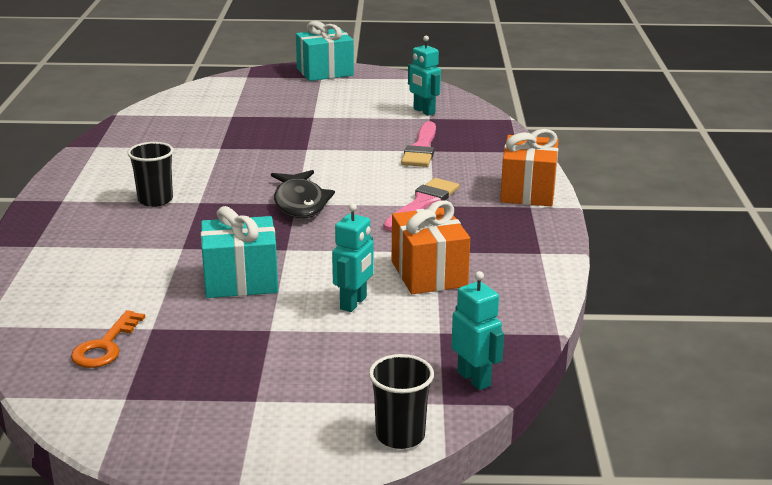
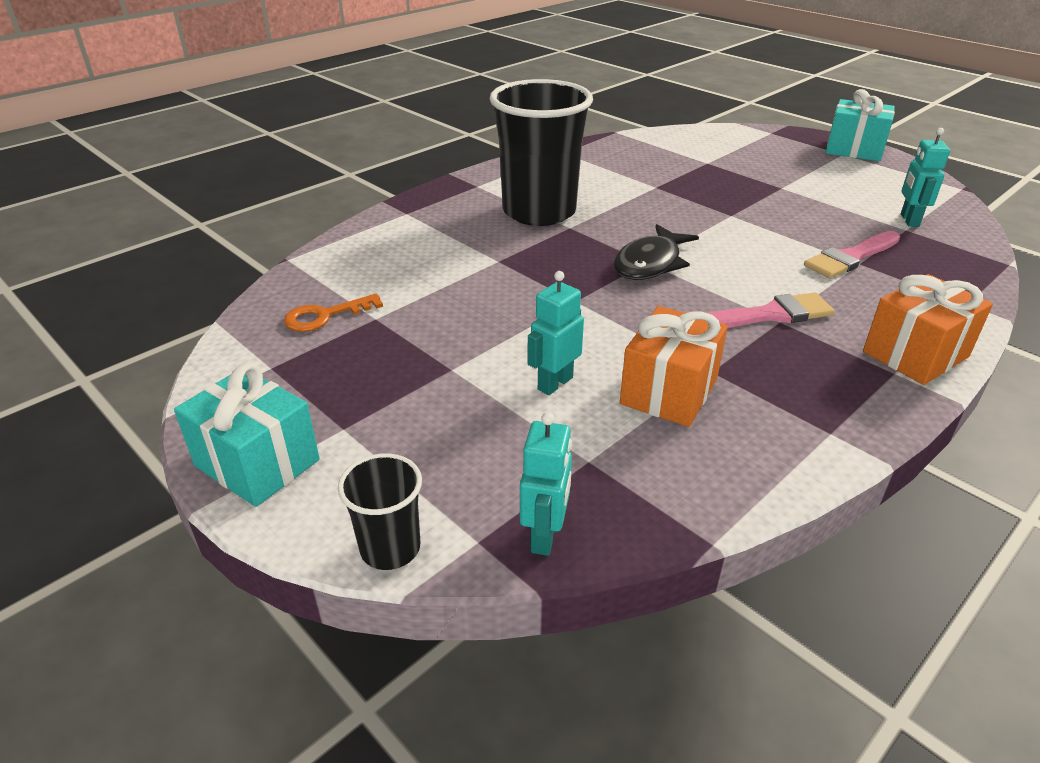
camera: 45 degrees right, 10 degrees up
(155, 200) = (539, 212): black cup -> black cup, size x2.17
(241, 281) = (496, 311): turquoise gift -> turquoise gift (257, 463)
(354, 303) = (554, 383): turquoise robot -> turquoise robot turned 150 degrees clockwise

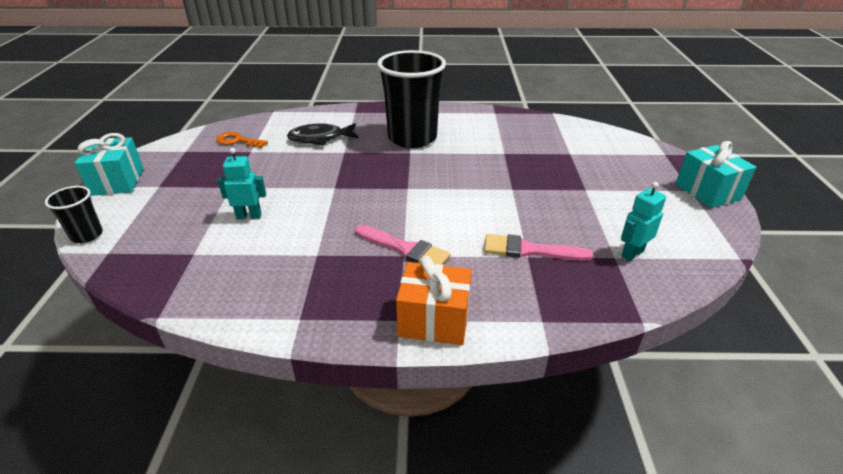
camera: 45 degrees right, 0 degrees up
(545, 536) = (124, 267): turquoise robot -> none
(650, 263) = (407, 190): black fish -> black fish (320, 138)
(669, 391) = (279, 250): orange gift -> none

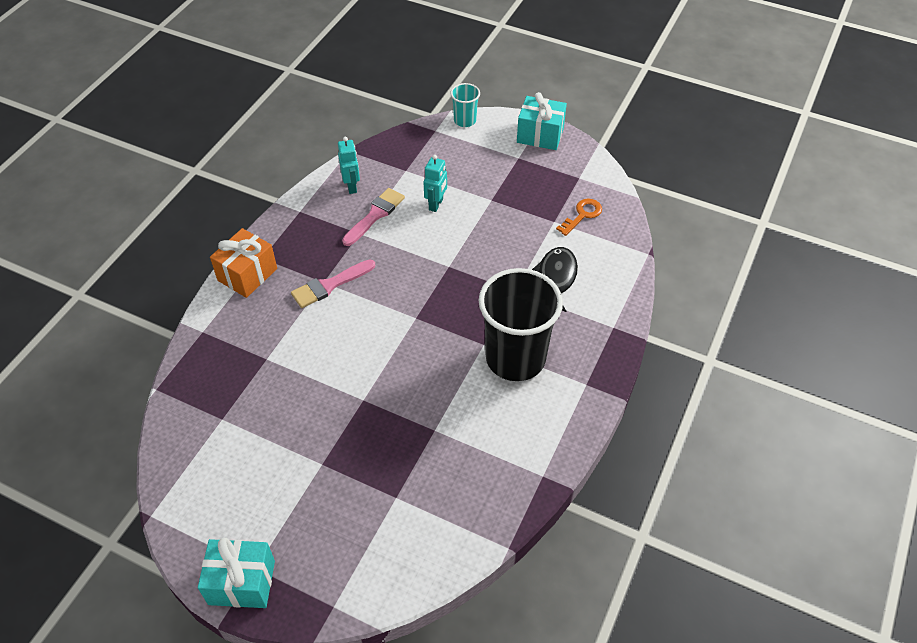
camera: 115 degrees right, 15 degrees up
(87, 235) = (465, 120): black cup -> turquoise cup
(529, 250) = (272, 363): pink brush -> pink brush (375, 215)
(632, 253) = (216, 434): turquoise robot -> turquoise robot (352, 186)

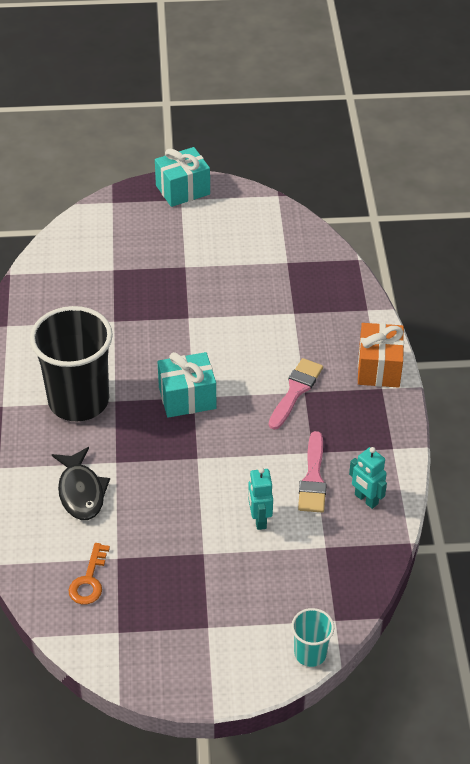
camera: 150 degrees right, 5 degrees down
(540, 135) = (201, 676): turquoise gift -> turquoise gift (187, 398)

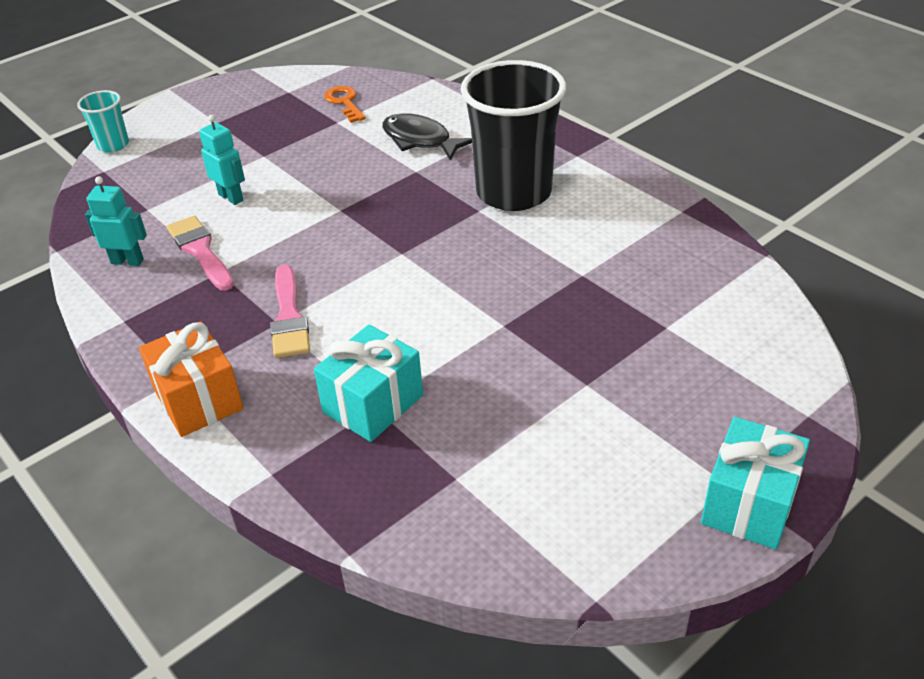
camera: 145 degrees right, 5 degrees down
(187, 398) = (407, 249): turquoise gift -> turquoise gift (373, 404)

